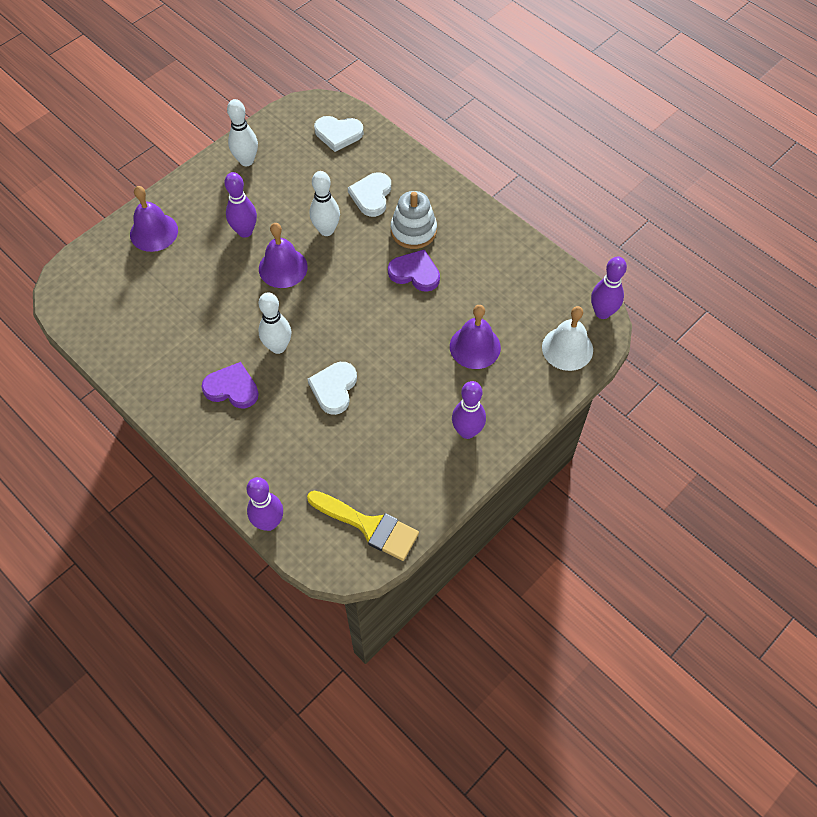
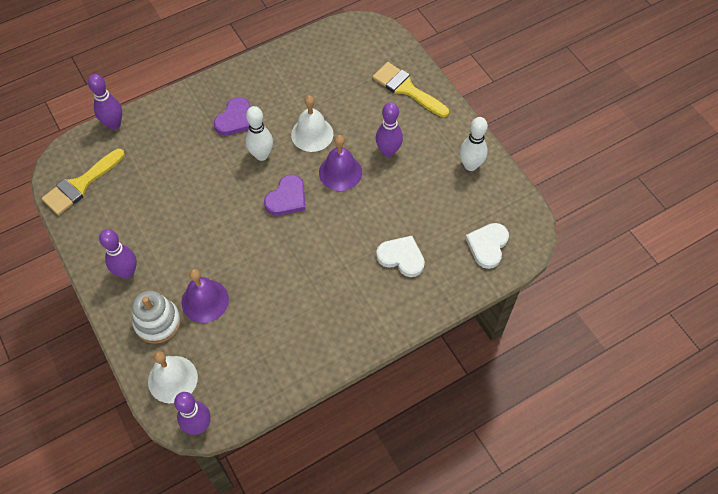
camera: 105 degrees right, 0 degrees up
(154, 232) = (406, 89): purple bell -> yellow brush
(237, 306) = (312, 134): none -> white bell
(326, 230) = (371, 212): white bowling pin -> none
(334, 388) = (207, 186): white heart -> none
(413, 231) = (349, 283): white stacking toy -> white stacking toy (157, 322)
(415, 273) = (301, 272): purple heart -> purple heart (287, 198)

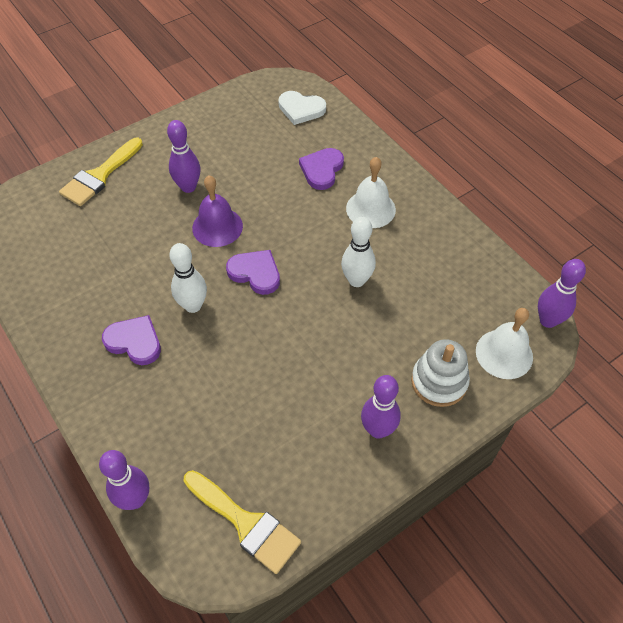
camera: 95 degrees left, 5 degrees down
(205, 301) = (402, 337): purple bell -> none
(312, 134) = (162, 258): white bell -> white bell (370, 209)
(401, 257) = (322, 170): white heart -> purple heart
(470, 165) = (206, 122): white bowling pin -> white bowling pin (356, 280)

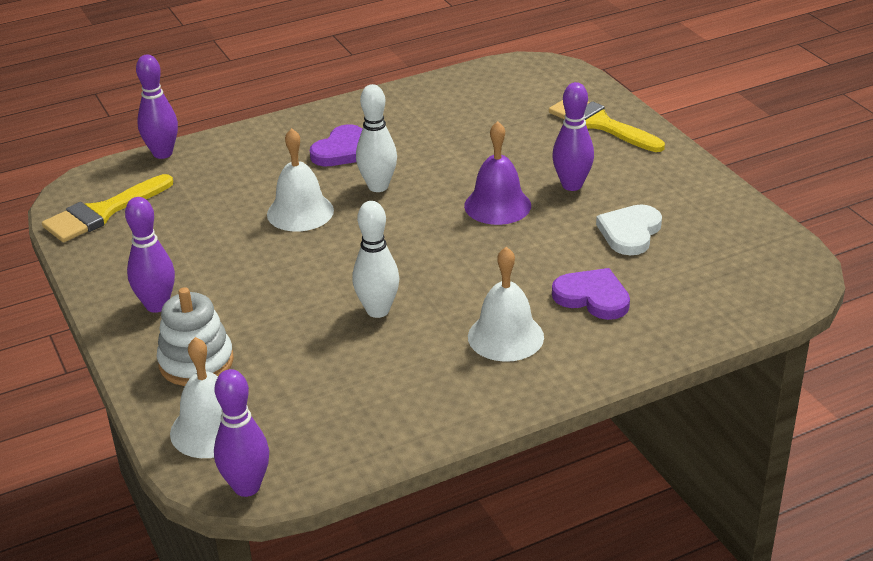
camera: 100 degrees right, 20 degrees down
(234, 354) = (300, 212): none -> white bell
(255, 273) = (414, 231): purple heart -> none
(301, 109) = (732, 287): white heart -> white heart (630, 232)

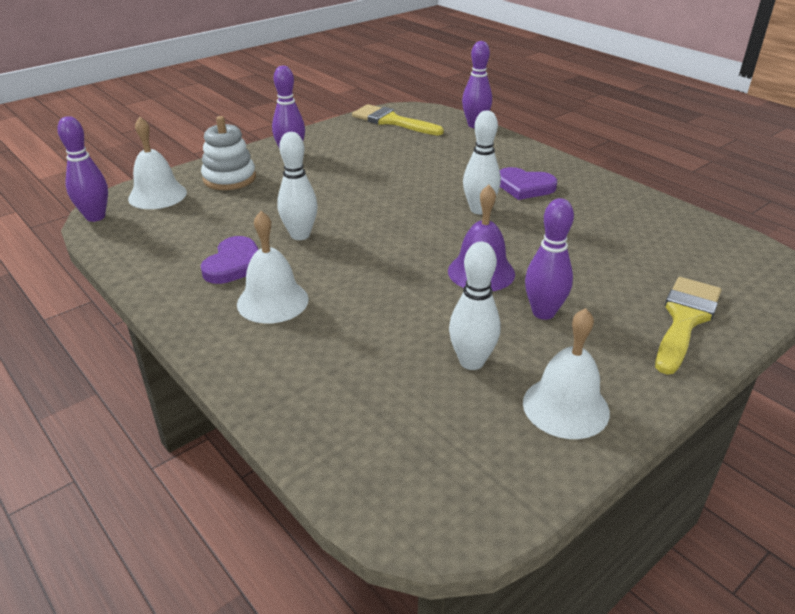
camera: 75 degrees right, 0 degrees up
(300, 212) = (424, 184): white bell -> white bell (565, 407)
(592, 297) = (344, 346): purple heart -> purple heart (234, 264)
(630, 232) = (471, 362): white heart -> white bowling pin

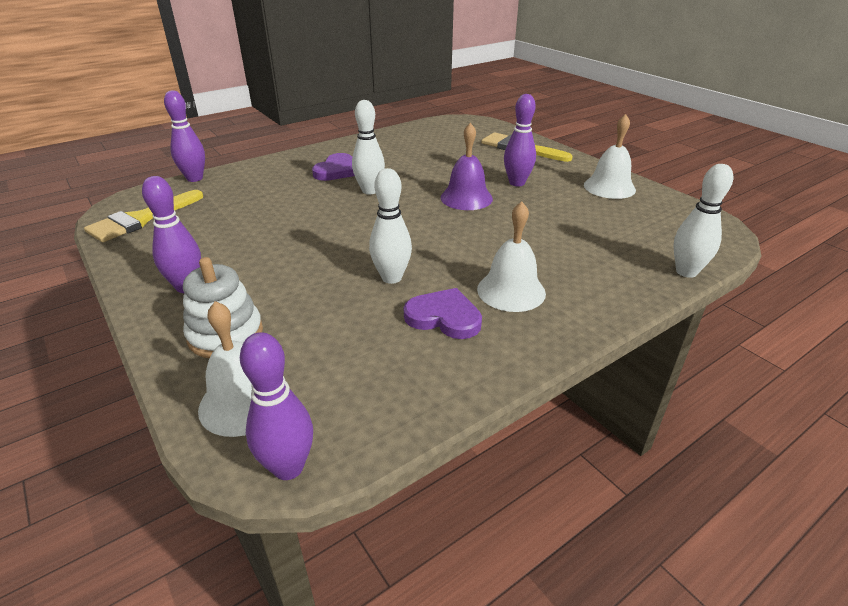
camera: 85 degrees left, 0 degrees up
(471, 362) = (575, 210): white bowling pin -> white bowling pin (686, 272)

